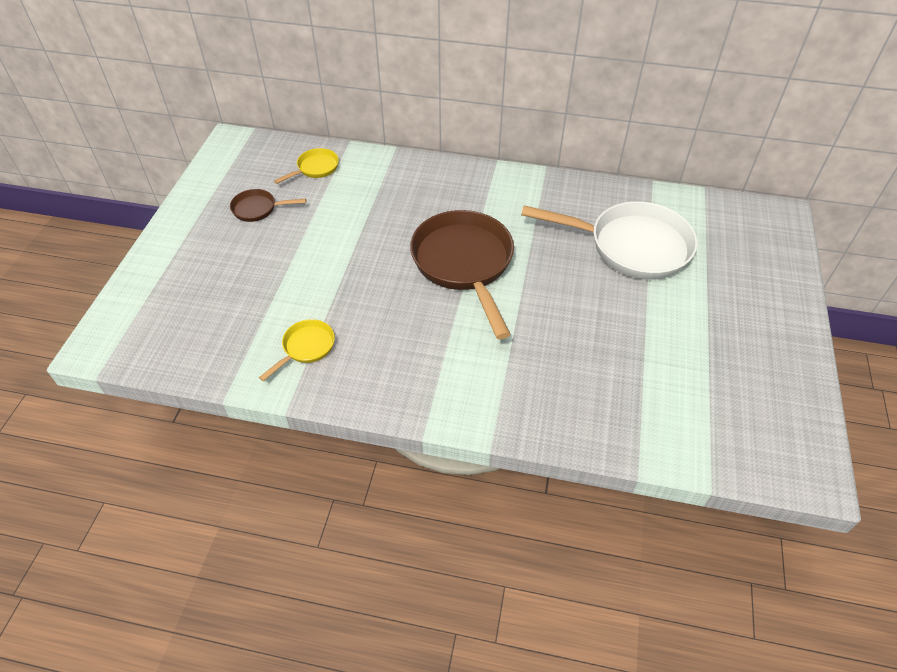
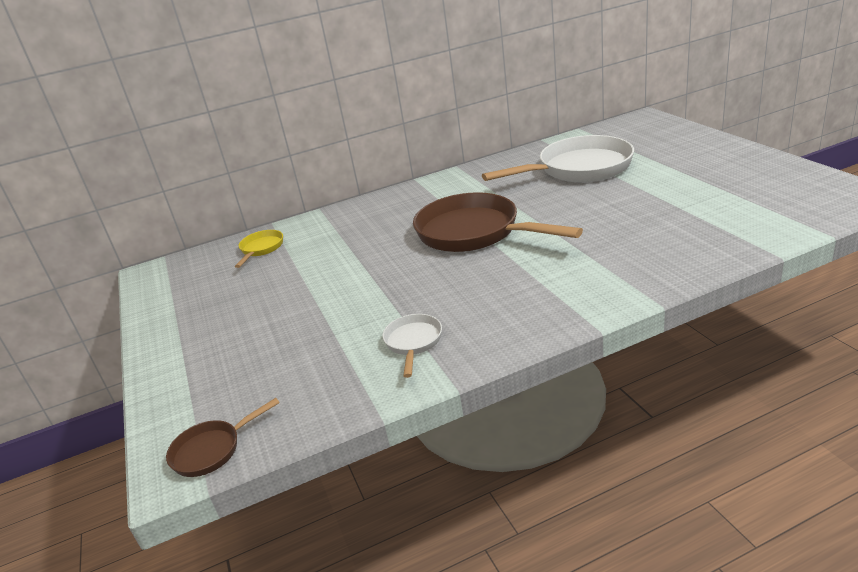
camera: 30 degrees left, 20 degrees down
(258, 209) = (237, 294): brown pan -> brown pan (212, 450)
(306, 348) = (413, 343): yellow pan -> white pan

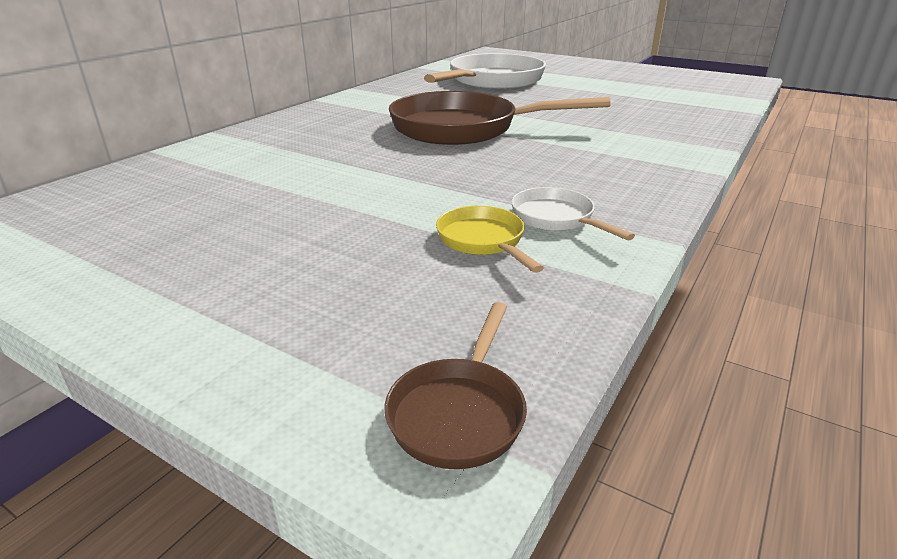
camera: 40 degrees left, 0 degrees up
(261, 249) = (172, 175): yellow pan -> yellow pan (483, 241)

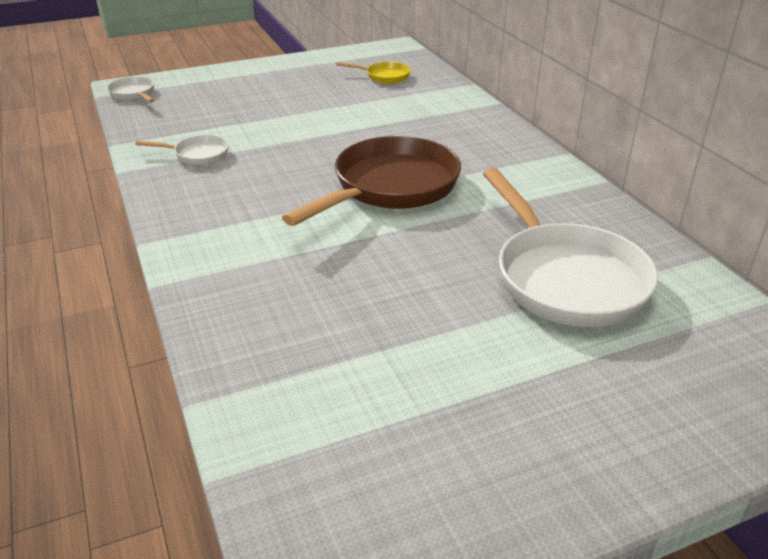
camera: 125 degrees right, 5 degrees up
(459, 412) = (134, 94): brown pan -> white pan
(483, 241) = (211, 129): yellow pan -> yellow pan (384, 76)

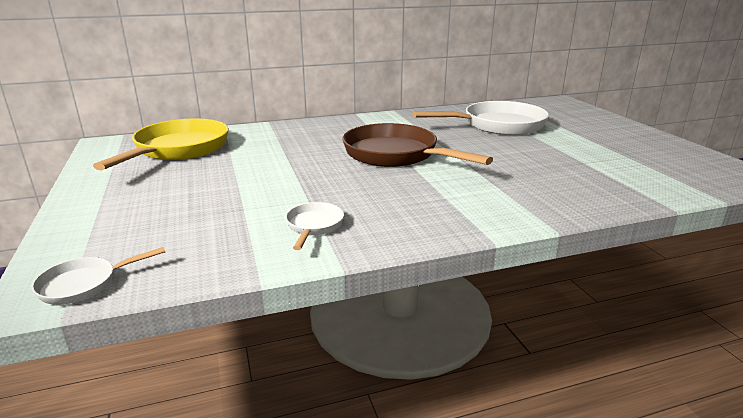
camera: 85 degrees left, 10 degrees down
(384, 76) = (178, 150): yellow pan -> yellow pan, size x2.18

